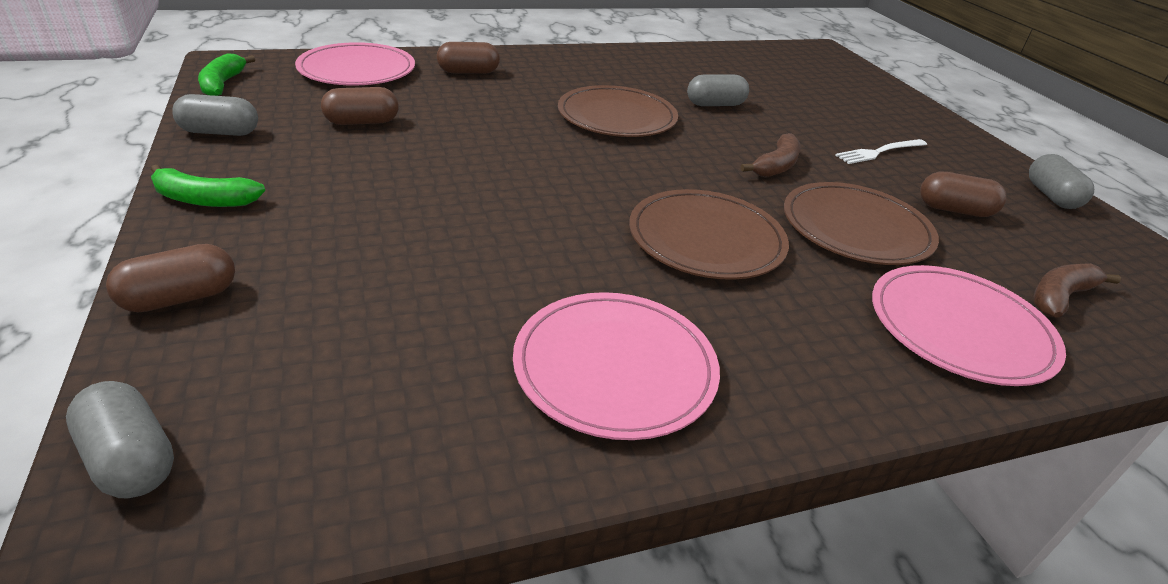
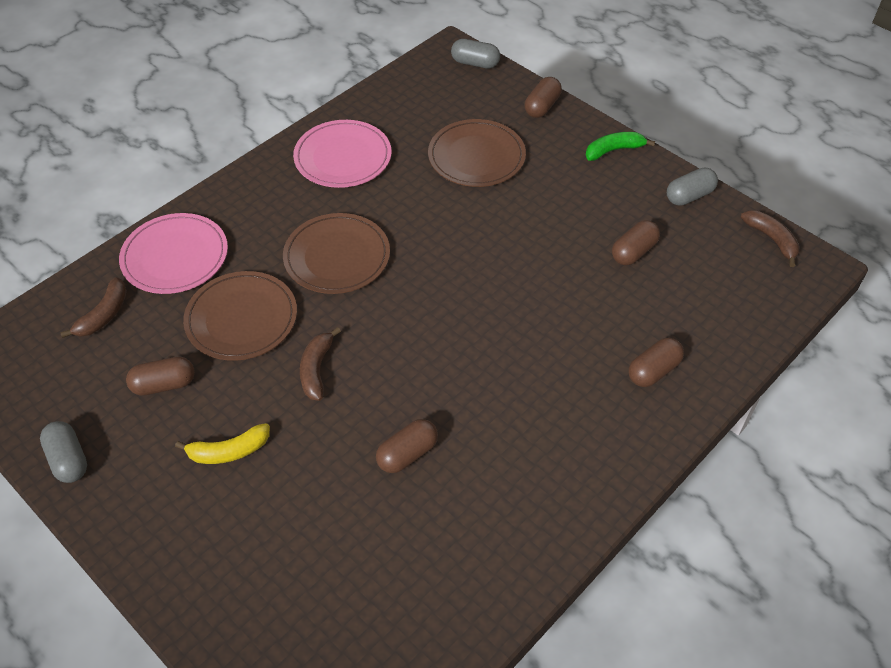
camera: 155 degrees right, 15 degrees up
(223, 84) = (771, 240): green banana -> brown banana
(357, 70) = (729, 315): pink plate -> none
(617, 117) = (477, 371): brown plate -> brown plate (476, 156)
(715, 104) = (407, 454): grey capsule -> brown capsule
(879, 152) = (229, 451): white fork -> yellow banana

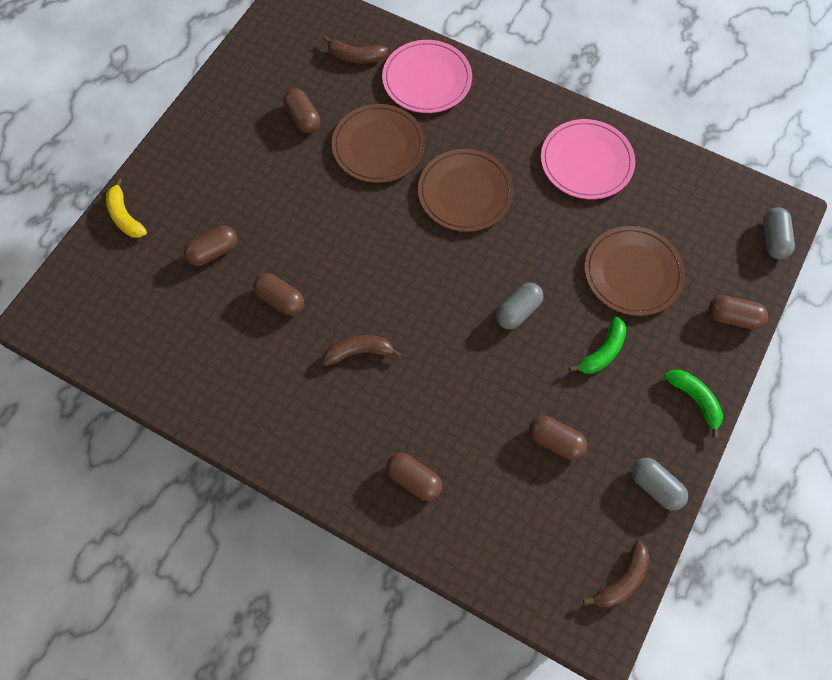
camera: 75 degrees right, 15 degrees up
(68, 460) = (227, 86): grey capsule -> grey capsule (518, 311)
(229, 451) = (255, 179): yellow banana -> yellow banana (125, 216)
(314, 516) = (213, 252): none -> brown capsule
(316, 369) = (343, 213): brown banana -> brown banana (359, 352)
(551, 197) = (602, 352): none -> green banana

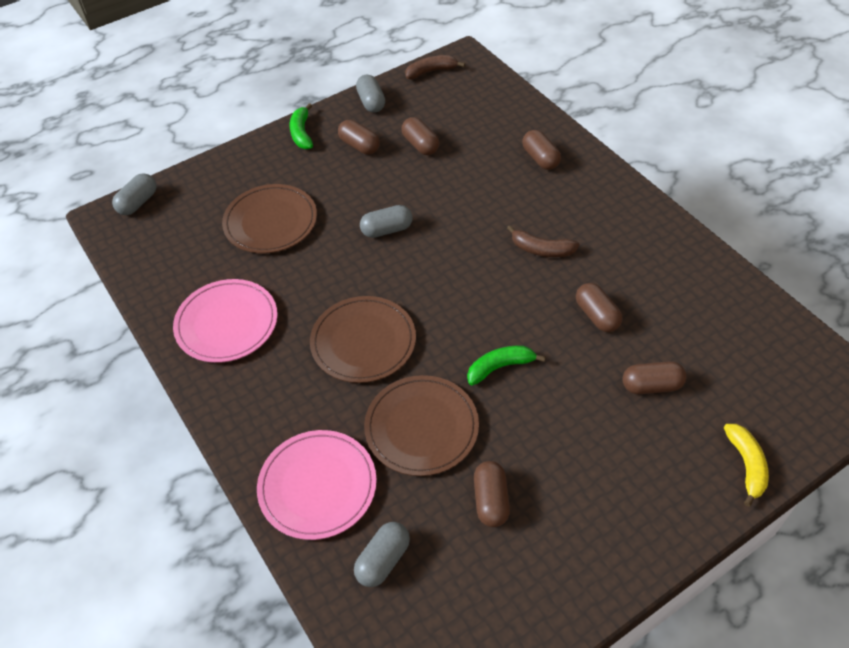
camera: 150 degrees left, 15 degrees down
(355, 56) = (383, 560): brown banana -> grey capsule
(602, 352) = (342, 181): green banana -> green banana (500, 367)
(733, 317) = (225, 167): brown capsule -> brown capsule (359, 146)

